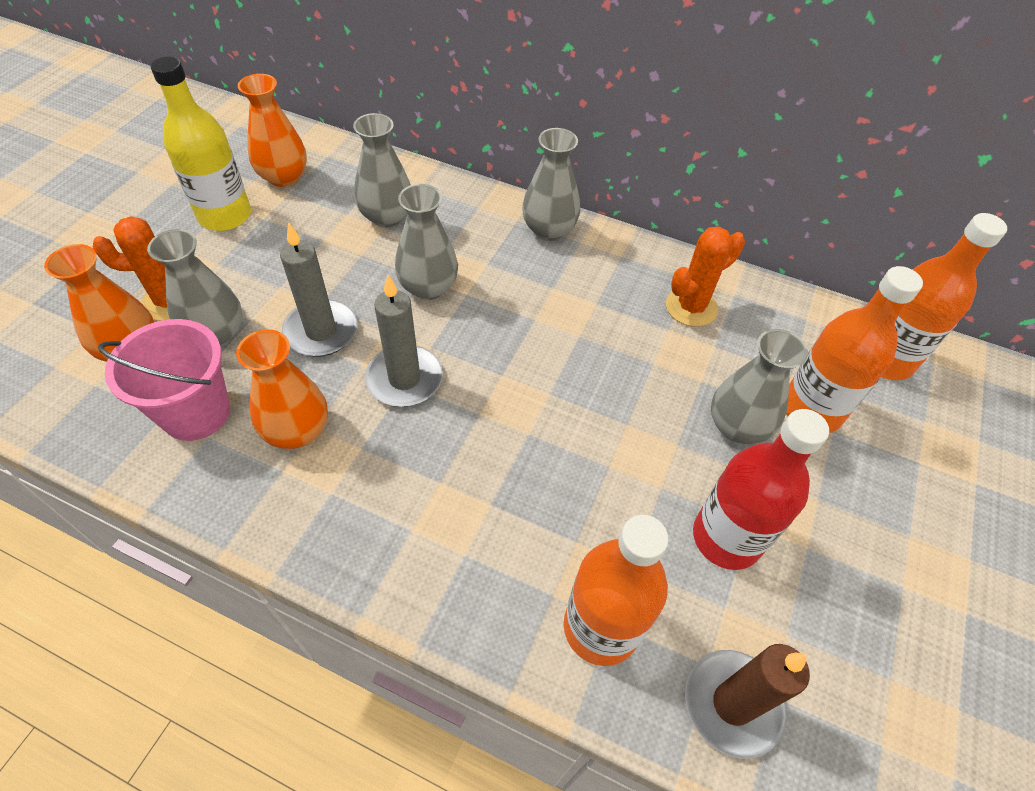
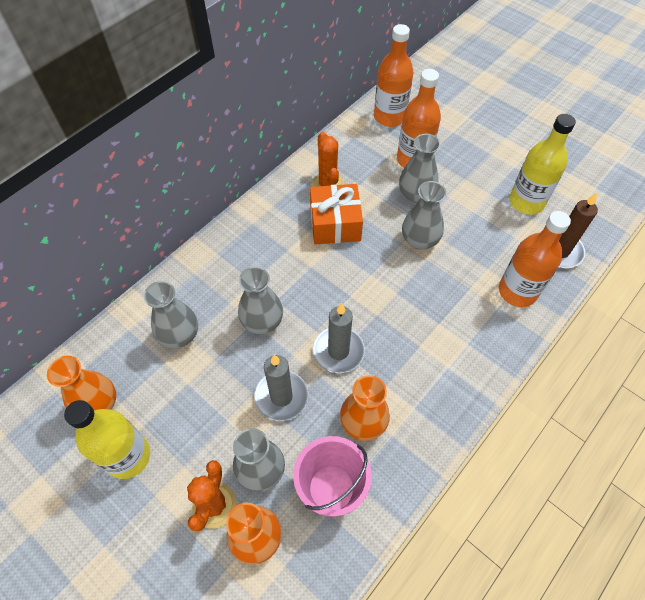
camera: 70 degrees left, 5 degrees up
(549, 229) = (234, 237): grey vase -> grey vase (419, 240)
(623, 331) = (335, 224): none -> orange gift
(726, 538) = (479, 223): red bottle -> none
(824, 621) = (526, 202): none -> yellow bottle

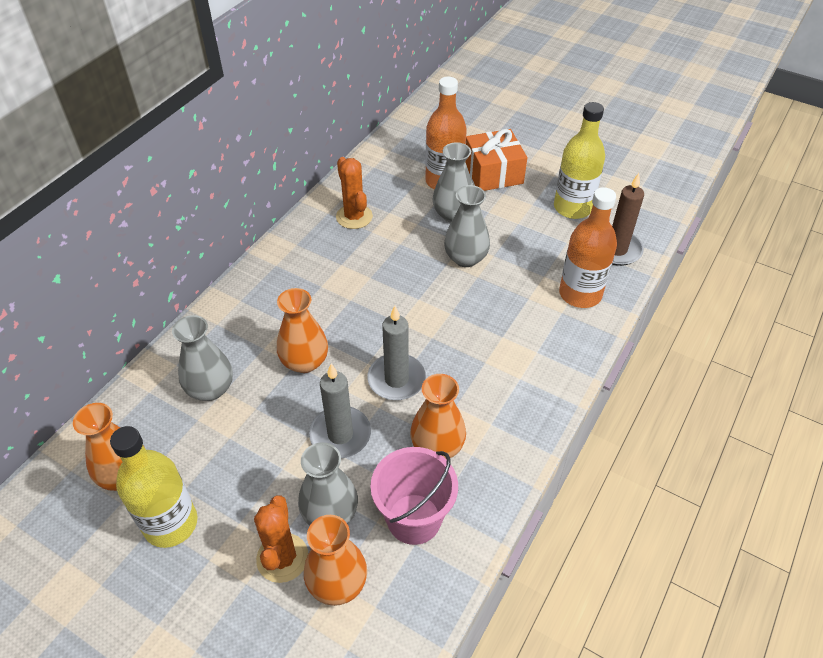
camera: 10 degrees left, 10 degrees down
(262, 321) = (305, 362): grey vase -> orange vase
(335, 224) = (369, 254): orange gift -> orange gift (493, 173)
(389, 117) = (410, 143): orange bottle -> none

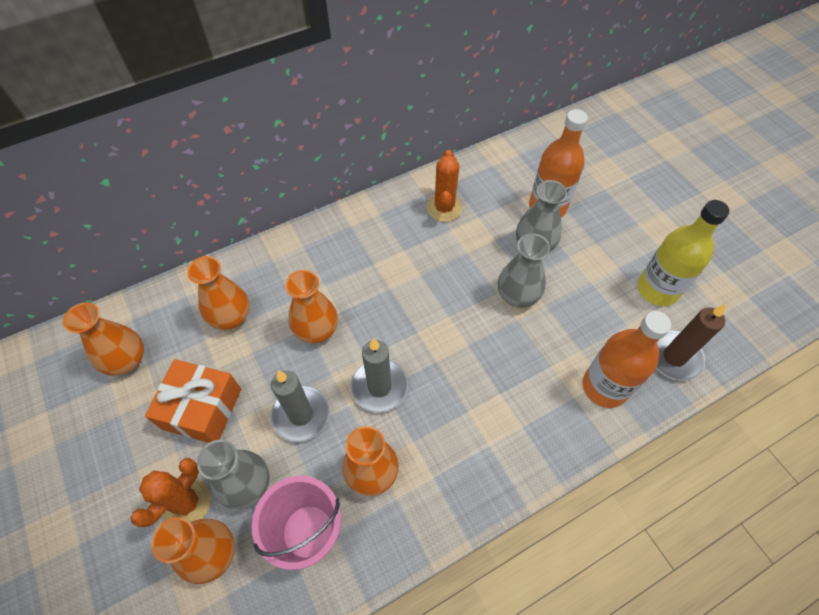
camera: 30 degrees right, 10 degrees up
(171, 524) = (130, 422): yellow bottle -> none
(210, 389) = (231, 317): grey vase -> orange vase
(493, 173) = (600, 218): orange gift -> orange gift (202, 409)

